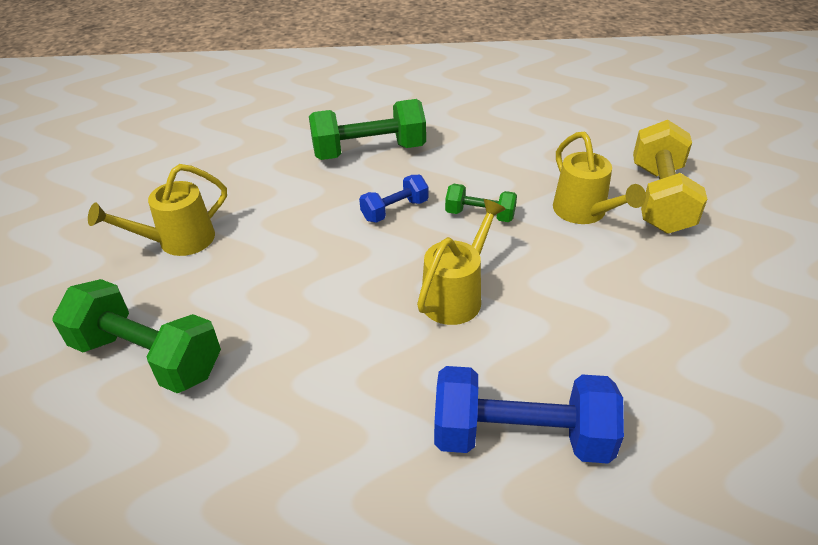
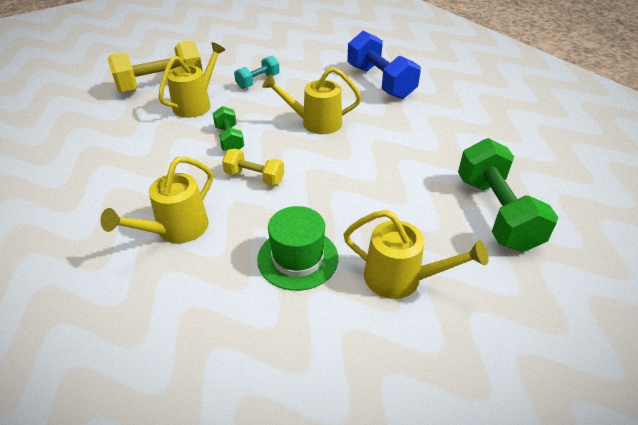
camera: 125 degrees left, 0 degrees up
(266, 198) = (298, 258): none -> green hat
(369, 151) = (176, 230): green dumbbell -> yellow watering can
(395, 210) = (254, 177): blue dumbbell -> yellow dumbbell
(617, 286) = (258, 81): none -> turquoise dumbbell

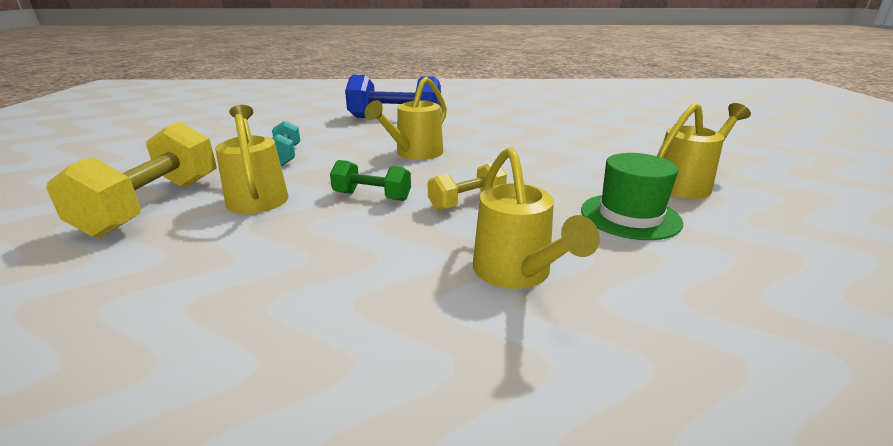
camera: 55 degrees left, 15 degrees down
(496, 213) = (624, 137): green dumbbell -> none

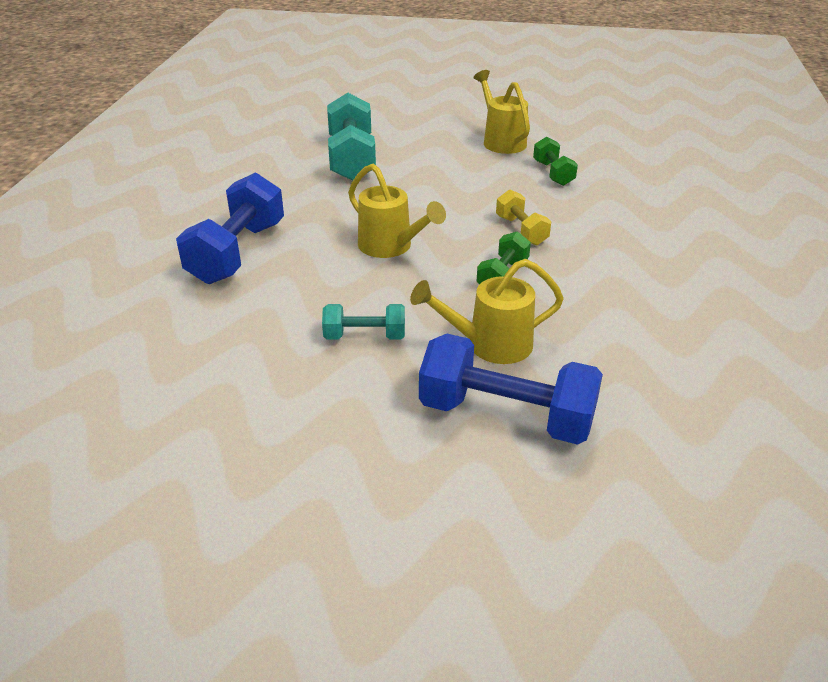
camera: 80 degrees left, 10 degrees up
(154, 205) = (506, 416): yellow dumbbell -> blue dumbbell
(517, 273) = (631, 226): yellow watering can -> none
(562, 131) = (351, 159): none -> turquoise dumbbell
(630, 216) = (553, 173): green hat -> green dumbbell

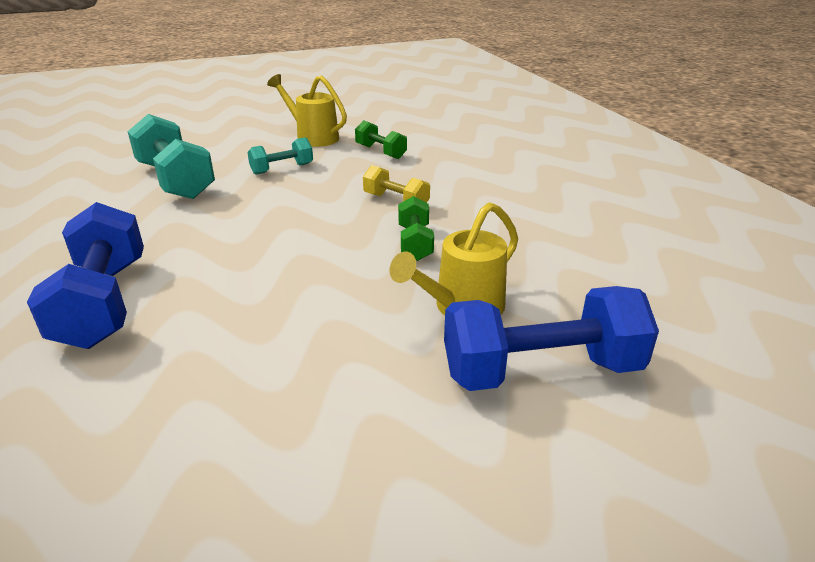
camera: 30 degrees left, 5 degrees down
(365, 336) = (329, 343): turquoise dumbbell -> turquoise dumbbell (282, 169)
(391, 247) = (283, 248): yellow watering can -> none

